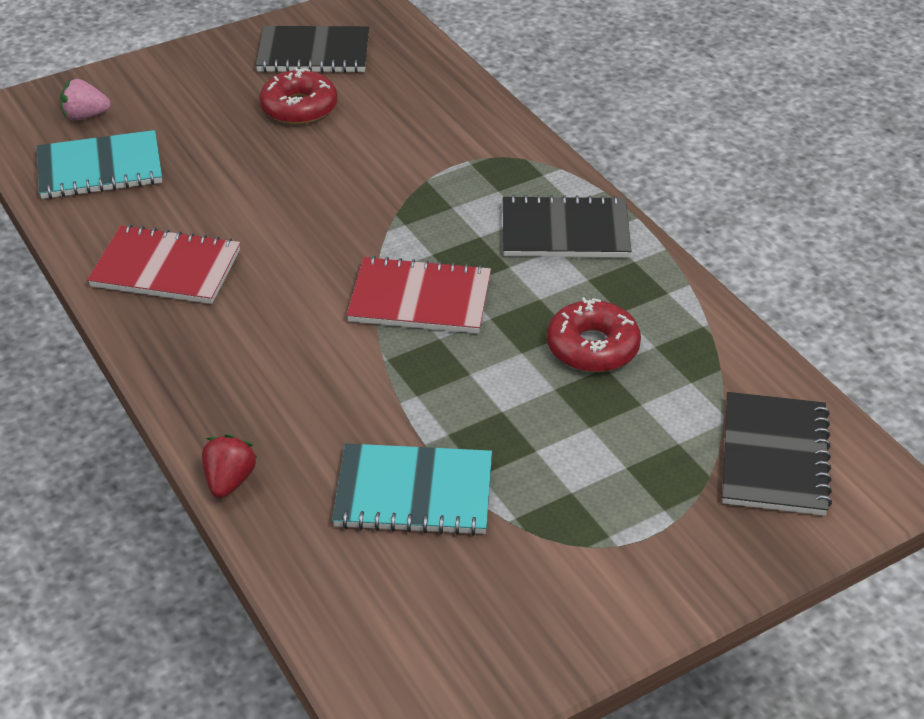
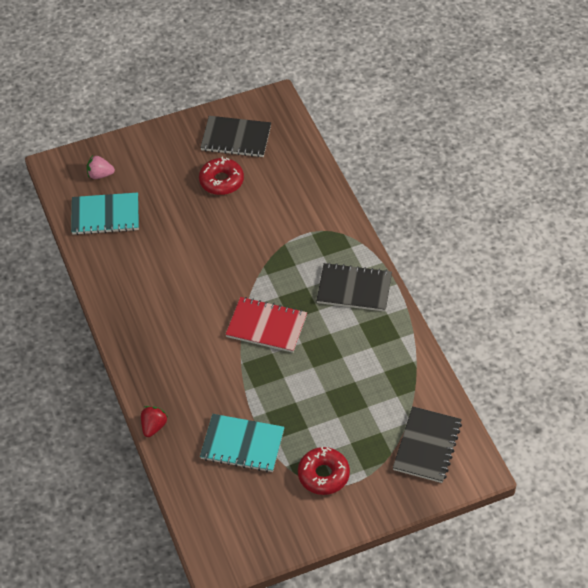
camera: 10 degrees right, 10 degrees up
(166, 268) = (135, 290): red notebook -> none
(592, 347) = (351, 368): red donut -> red donut (323, 475)

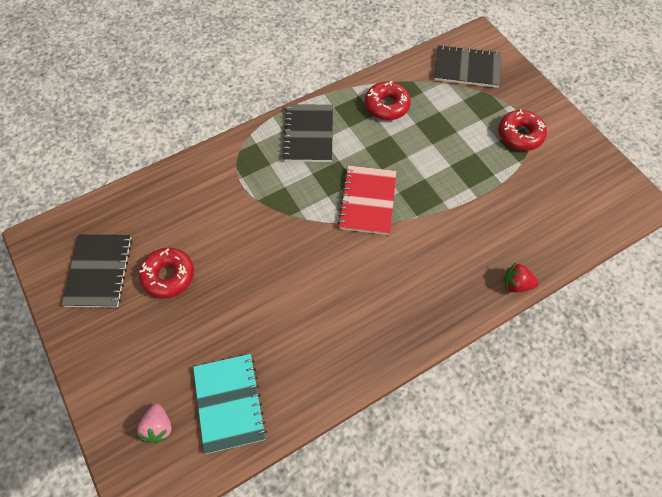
camera: 100 degrees left, 10 degrees up
(242, 444) = (510, 201): turquoise notebook -> none
(382, 360) = (387, 106): none -> red donut

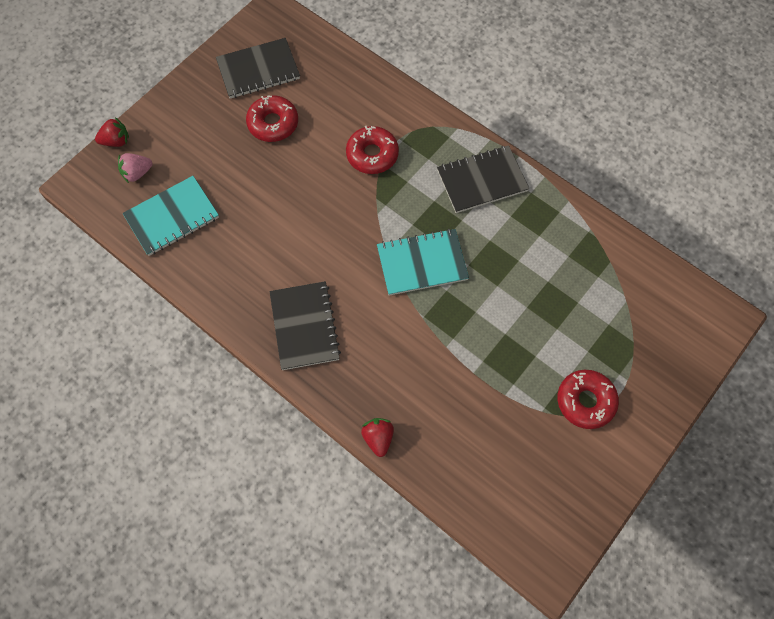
camera: 70 degrees right, 5 degrees up
(106, 440) = (116, 141): none -> red strawberry
(367, 201) = (422, 263): red notebook -> turquoise notebook
(387, 106) = (558, 244): red donut -> red donut (372, 154)
(467, 68) = (661, 316): black notebook -> black notebook (304, 326)

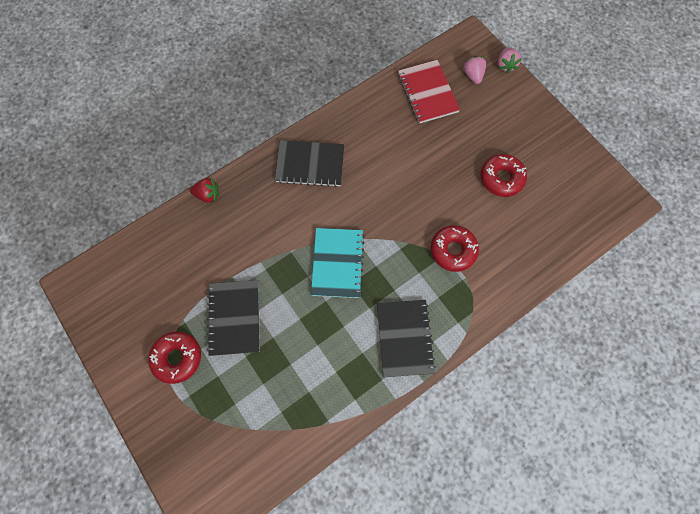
camera: 105 degrees right, 5 degrees up
(116, 141) = (505, 65): red strawberry -> pink strawberry
(172, 217) = (427, 93): turquoise notebook -> red notebook
(258, 70) = (560, 177): black notebook -> black notebook (235, 317)

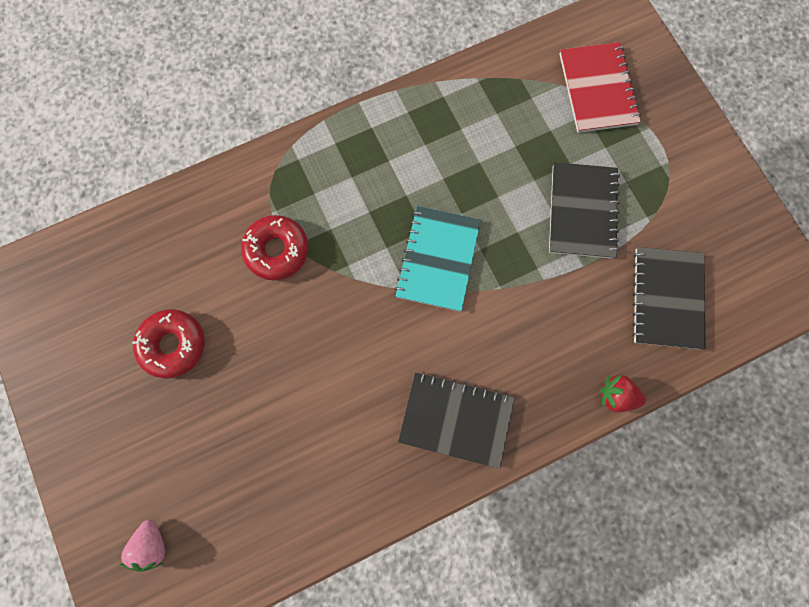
camera: 170 degrees left, 5 degrees up
(177, 357) = (655, 176): red donut -> none
(404, 338) = (369, 152): black notebook -> black notebook (666, 298)
(427, 93) = (239, 521): red notebook -> red notebook (597, 89)
(505, 65) = (89, 555): pink strawberry -> none

